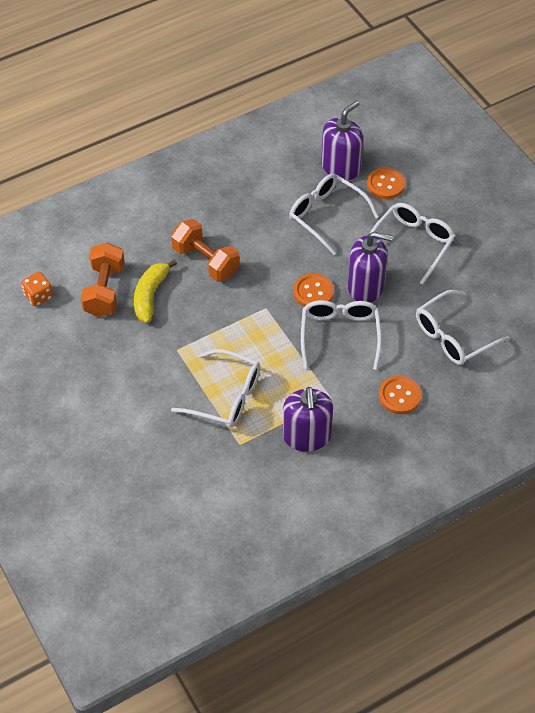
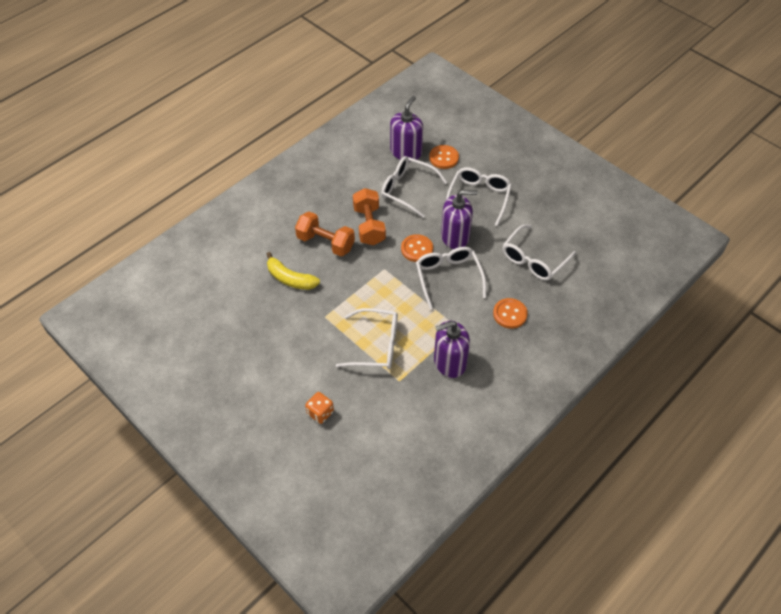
camera: 15 degrees left, 0 degrees up
(38, 296) = (199, 298): orange dice -> orange dice (320, 413)
(104, 290) = (252, 282): orange dumbbell -> orange dumbbell (369, 226)
(150, 295) = (290, 278): yellow banana -> yellow banana turned 60 degrees counterclockwise
(306, 436) = (449, 362): purple soap dispenser -> purple soap dispenser turned 90 degrees clockwise

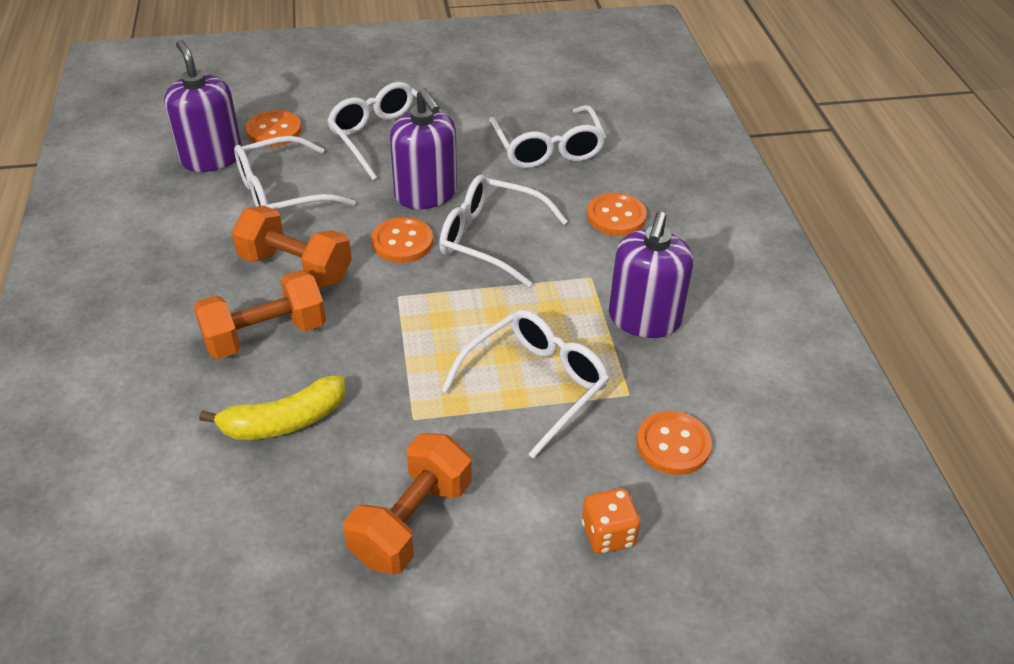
camera: 55 degrees left, 10 degrees down
(277, 347) = (412, 522): none -> orange dumbbell
(384, 411) = (673, 444): none -> orange button
(455, 236) = (426, 194): purple soap dispenser -> purple soap dispenser turned 120 degrees clockwise

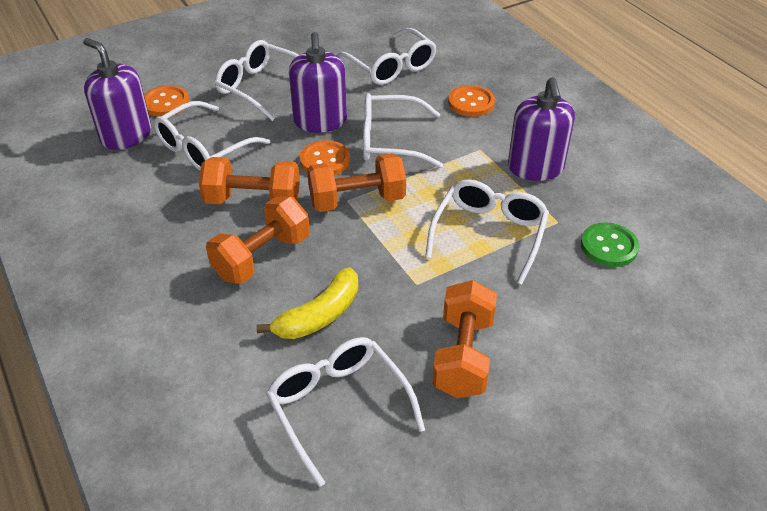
camera: 20 degrees left, 0 degrees up
(239, 533) = (338, 407): none -> white glasses
(408, 299) = (357, 200): none -> orange dumbbell
(426, 194) = (320, 121): purple soap dispenser -> purple soap dispenser turned 45 degrees clockwise
(608, 534) = (604, 319): orange dice -> none
(673, 444) = (609, 246): orange button -> green button

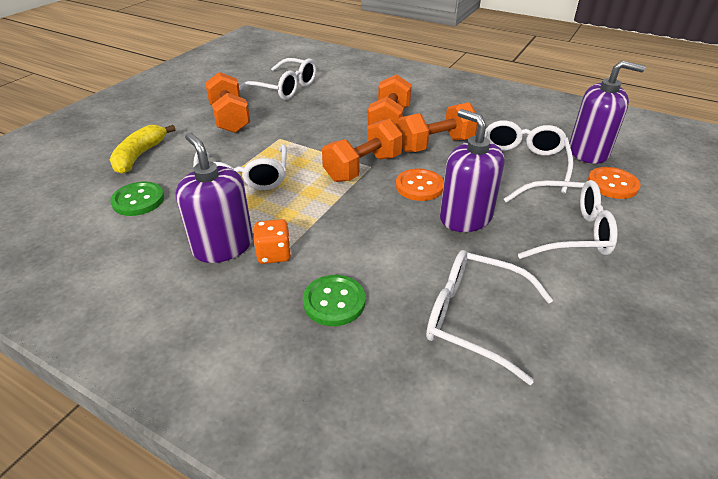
camera: 150 degrees right, 5 degrees down
(319, 315) = (326, 110): yellow banana -> yellow banana (140, 156)
(390, 141) = (382, 222): white glasses -> none
(471, 103) = (334, 302): orange button -> green button
(496, 147) = (274, 254): none -> orange dice

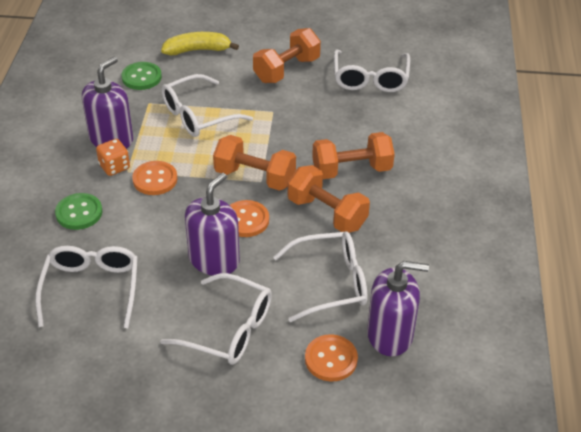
camera: 65 degrees right, 5 degrees up
(319, 229) = (155, 179): none -> orange button
(565, 230) = (228, 329): white glasses -> white glasses turned 45 degrees counterclockwise
(588, 152) = (390, 335): purple soap dispenser -> purple soap dispenser turned 75 degrees counterclockwise

